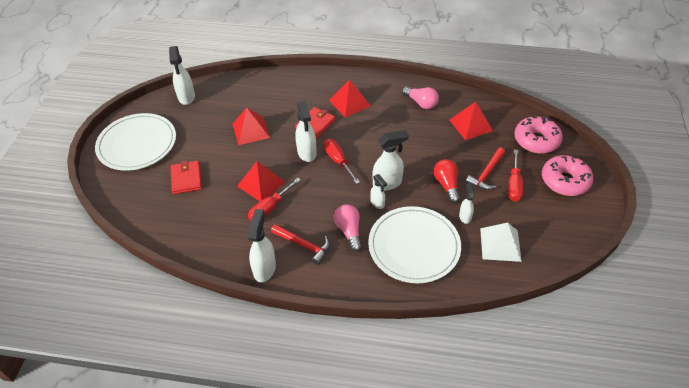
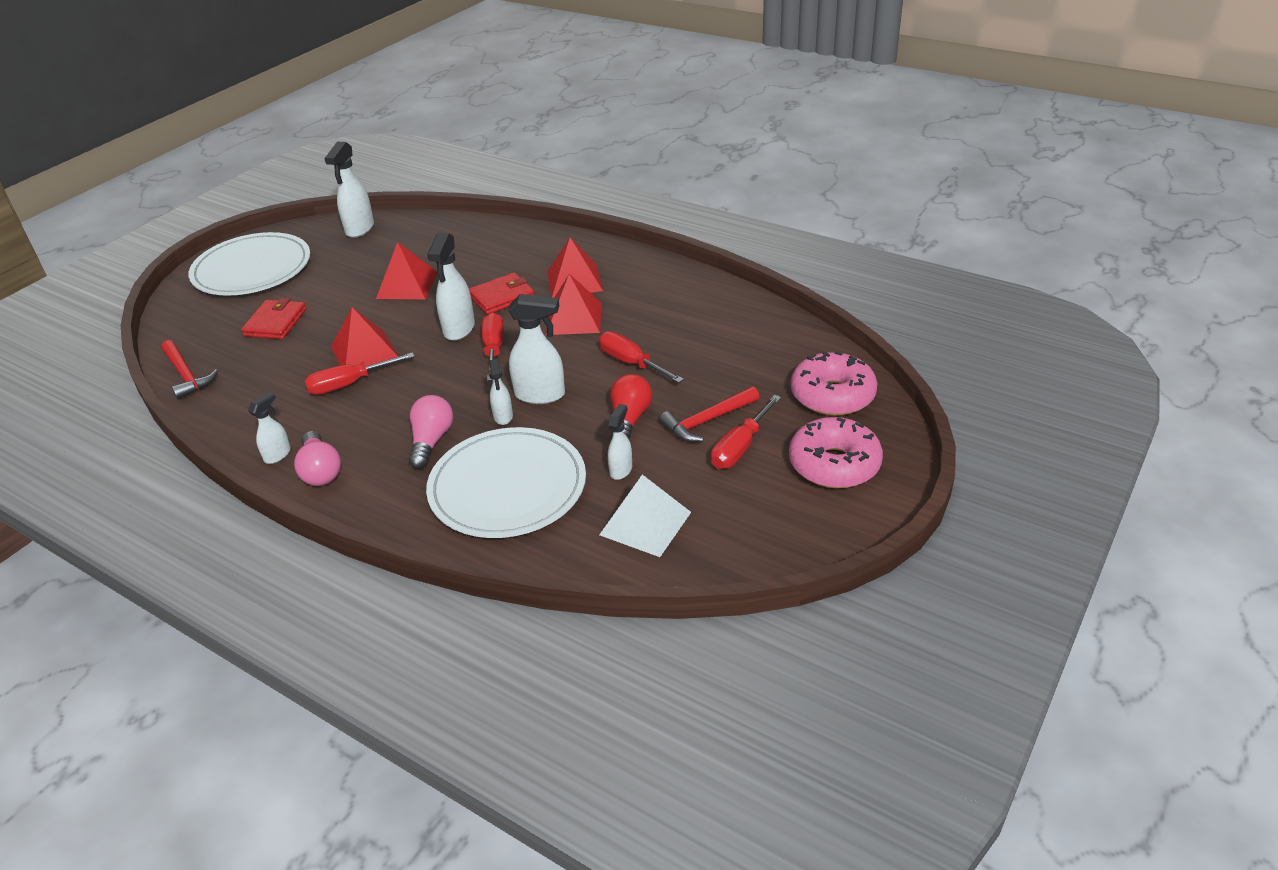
camera: 25 degrees right, 10 degrees down
(264, 268) = (278, 455): white spray bottle -> white spray bottle, size x0.58
(303, 245) = (354, 441): red hammer -> red hammer (186, 375)
(421, 103) = (683, 303): pink light bulb -> pink light bulb (320, 471)
(421, 149) = (631, 363): none -> red screwdriver
(470, 125) = (738, 349): red pyramid -> red pyramid (574, 318)

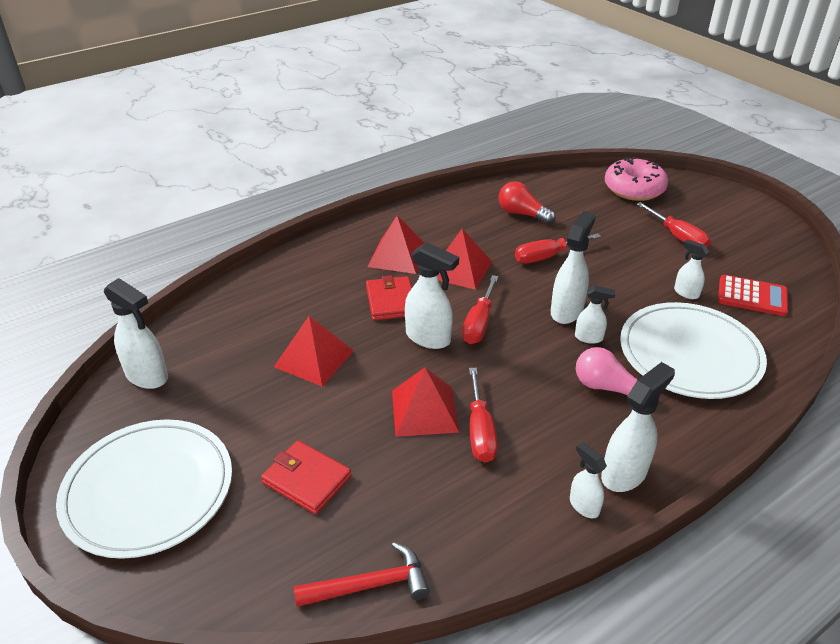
camera: 70 degrees left, 0 degrees up
(320, 471) = (624, 473): pink light bulb -> white spray bottle
(494, 349) = (479, 323): red screwdriver -> red screwdriver turned 90 degrees counterclockwise
(629, 420) = (624, 275): red light bulb -> red light bulb (522, 214)
(645, 523) = (752, 296): white pyramid -> red calculator
(707, 421) = (641, 242): red hammer -> none
(834, 464) = (709, 209): pink donut -> none

